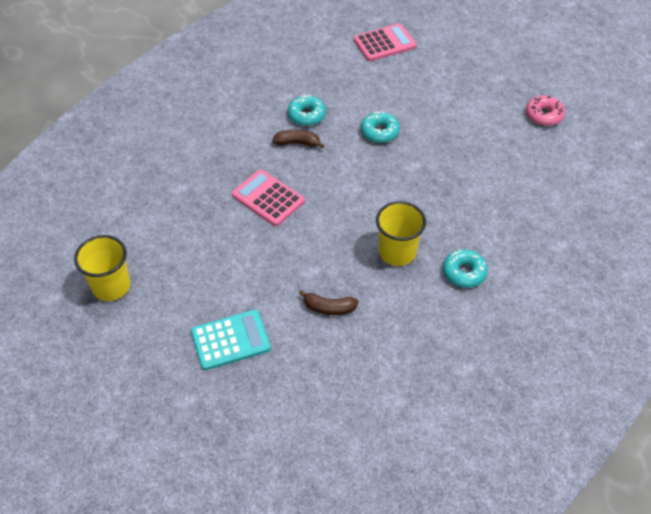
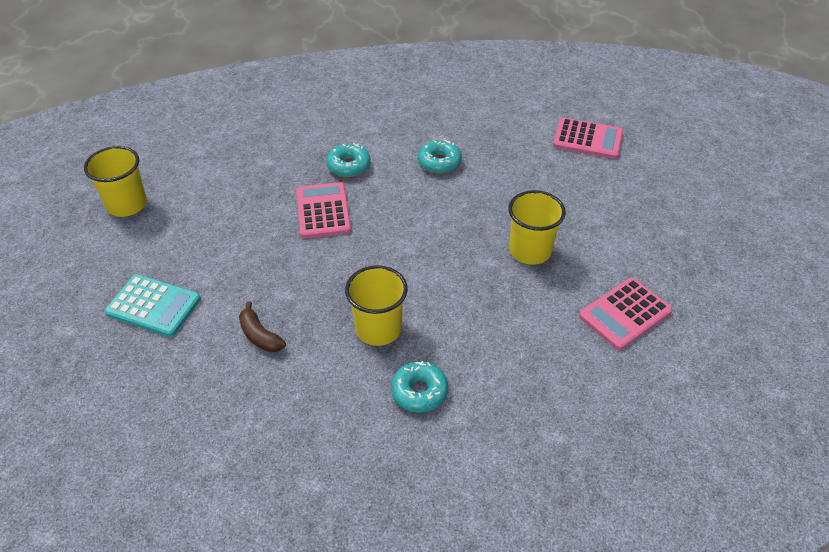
camera: 40 degrees right, 5 degrees down
(297, 143) = (403, 180): brown banana -> none
(379, 132) = (490, 213): turquoise donut -> turquoise donut (349, 166)
(431, 142) = (530, 251): none -> yellow cup
(523, 148) = (625, 314): none -> pink calculator
(543, 115) = (688, 295): pink donut -> none

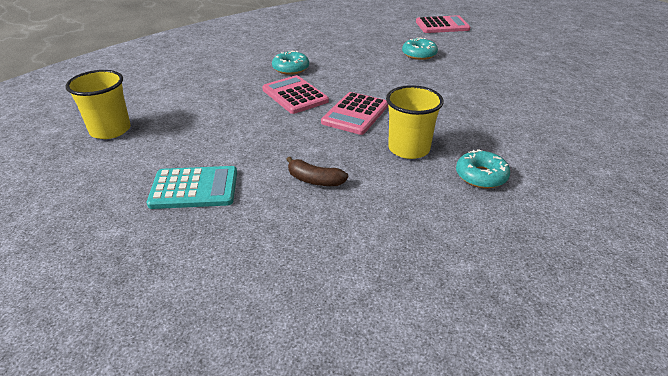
camera: 25 degrees left, 10 degrees down
(439, 162) = (356, 54): turquoise donut -> turquoise donut (419, 54)
(530, 251) = (468, 81): yellow cup -> none
(625, 314) = (565, 96): pink calculator -> pink calculator (355, 114)

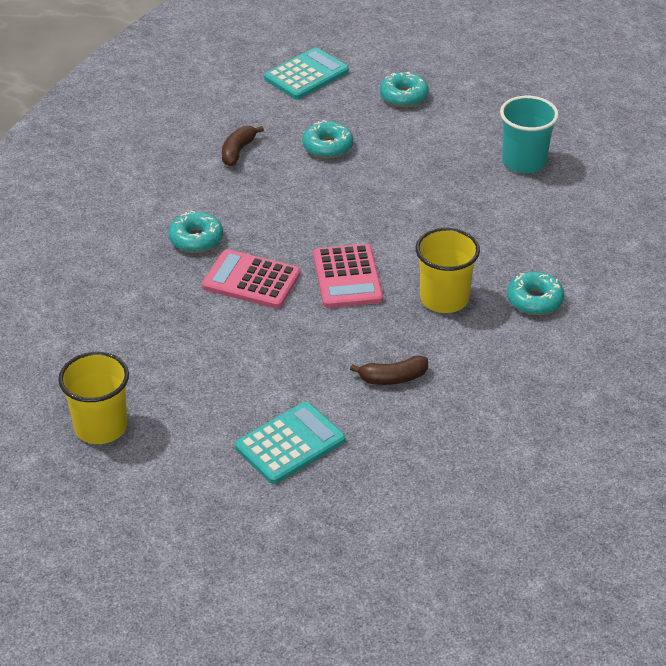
camera: 35 degrees left, 5 degrees up
(364, 42) = (238, 151): none -> brown banana
(442, 25) = (306, 75): pink calculator -> turquoise calculator
(493, 47) = (403, 96): none -> turquoise donut
(550, 97) = (524, 161): none -> turquoise cup

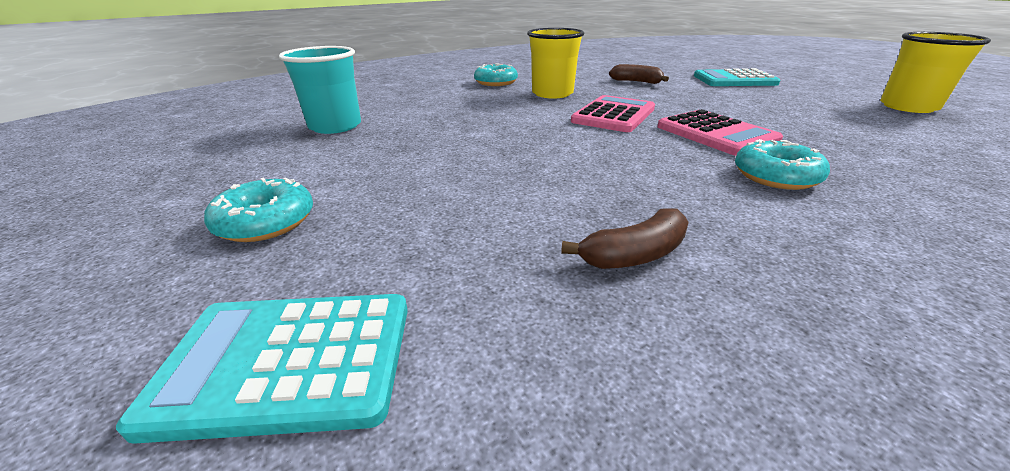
camera: 140 degrees left, 10 degrees down
(327, 146) = (482, 204): turquoise donut -> none

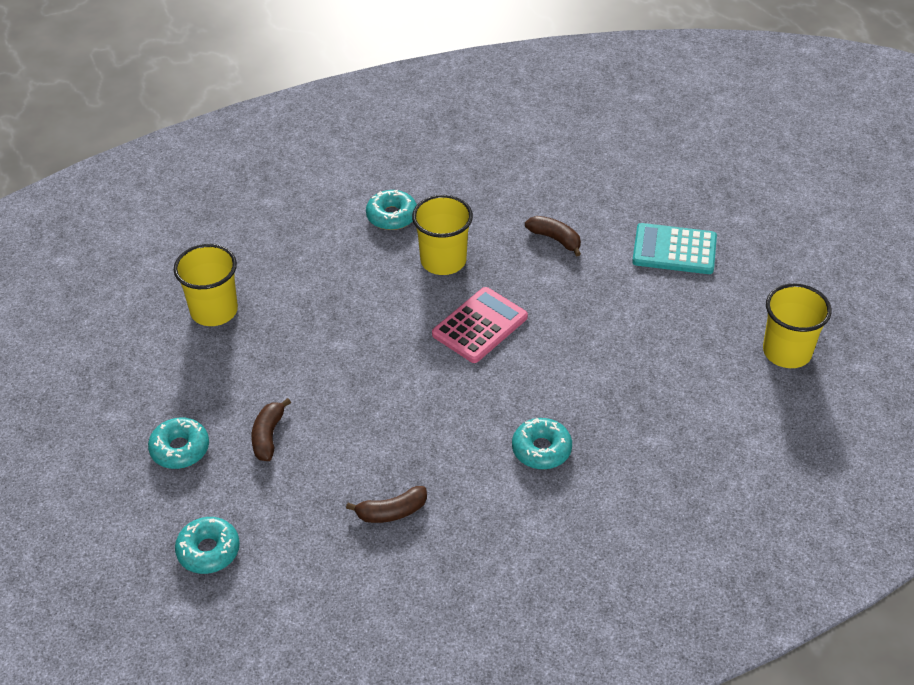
camera: 10 degrees right, 15 degrees up
(287, 361) = (208, 551): turquoise calculator -> turquoise donut
(335, 126) = (214, 311): turquoise cup -> yellow cup
(405, 198) = (268, 436): none -> brown banana
(715, 134) = (548, 378): pink calculator -> none

